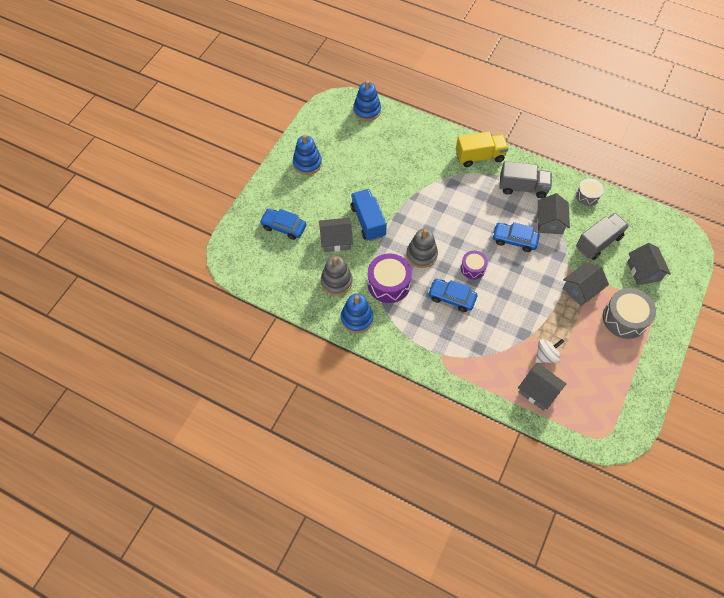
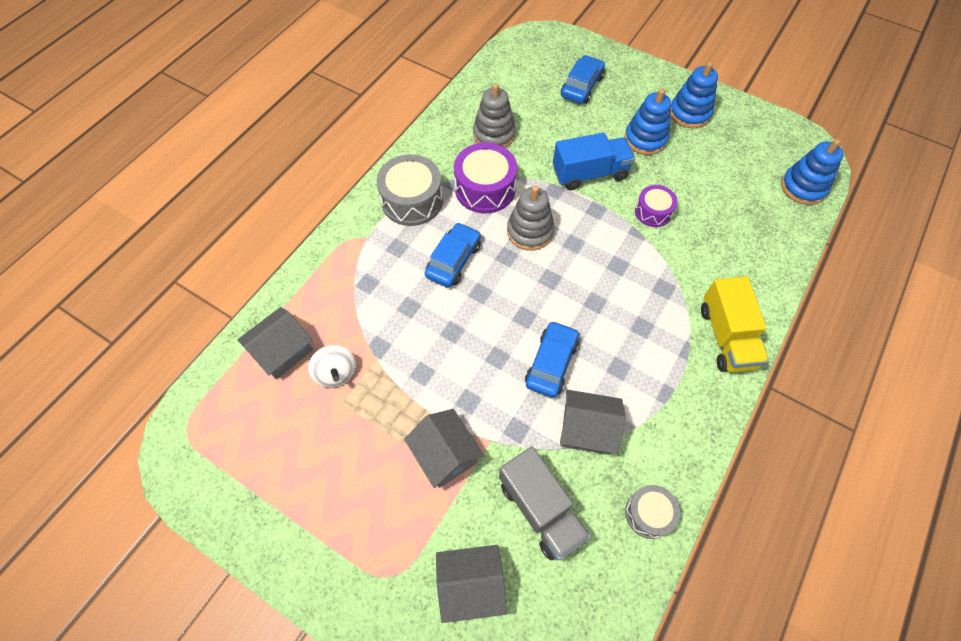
camera: 95 degrees right, 0 degrees up
(336, 240) = (559, 137): grey house -> none
(357, 318) = (436, 151): blue stacking toy -> blue stacking toy (645, 139)
(473, 268) = (501, 295): purple drum -> purple drum (653, 212)
(522, 187) = (662, 397): grey truck -> none
(624, 318) = (378, 518): grey drum -> grey drum (412, 201)

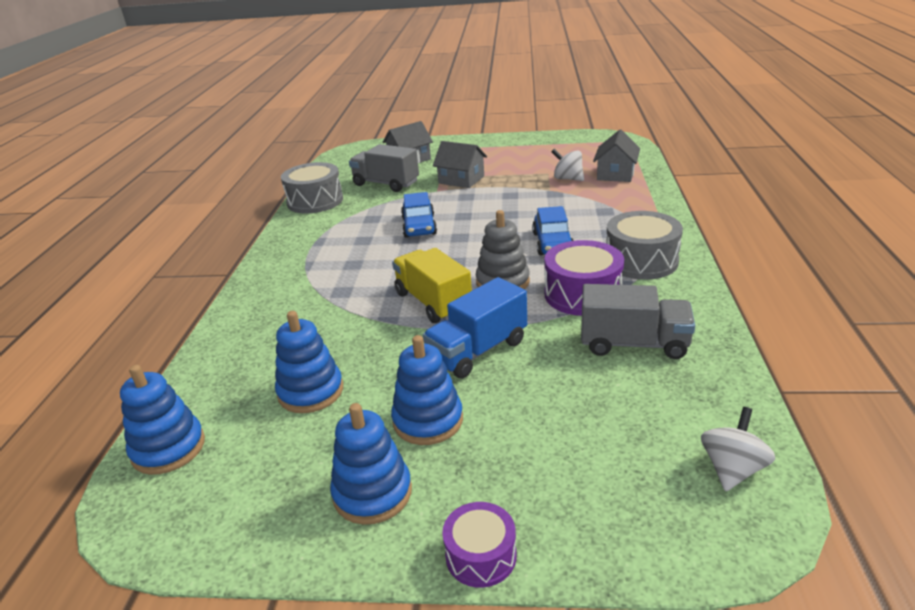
camera: 155 degrees right, 30 degrees down
(494, 134) = (633, 344): grey stacking toy -> grey truck
(520, 56) = (732, 469): none -> white spinning top
(581, 86) = (581, 460): blue car -> none
(587, 429) = (373, 212): grey house -> none
(648, 514) = (315, 201): grey drum -> grey drum, size x1.69
(653, 212) = (378, 343): purple drum -> purple drum (481, 555)
(710, 191) = (311, 391): none -> blue stacking toy
(726, 336) = (271, 284): yellow truck -> yellow truck (433, 302)

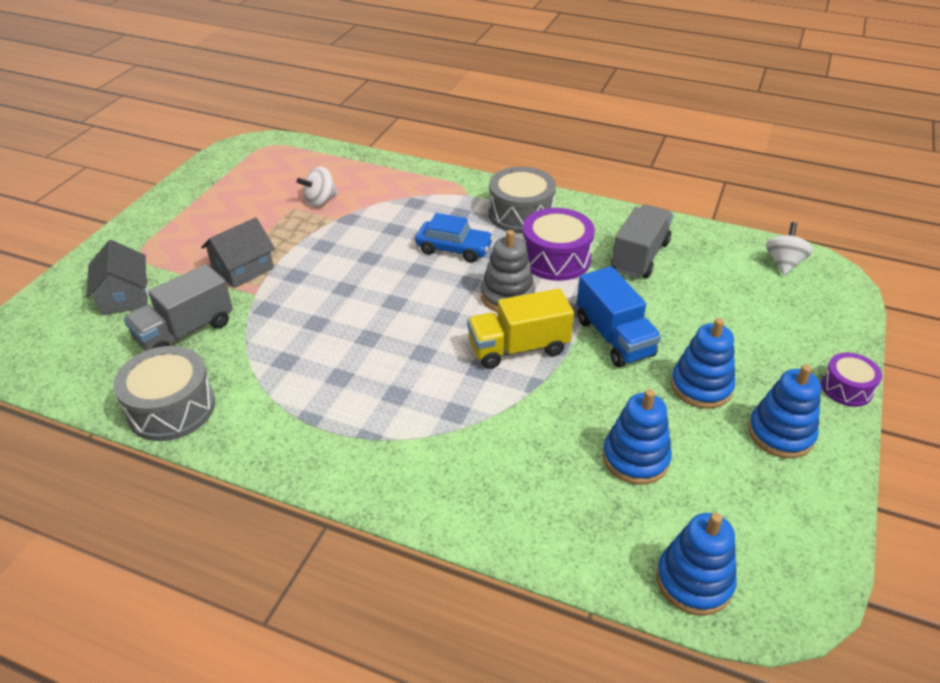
camera: 75 degrees left, 10 degrees up
(419, 226) = (341, 326): blue car -> none
(615, 174) = (339, 172): grey house -> none
(732, 469) = (784, 263): white spinning top -> white spinning top turned 60 degrees clockwise

